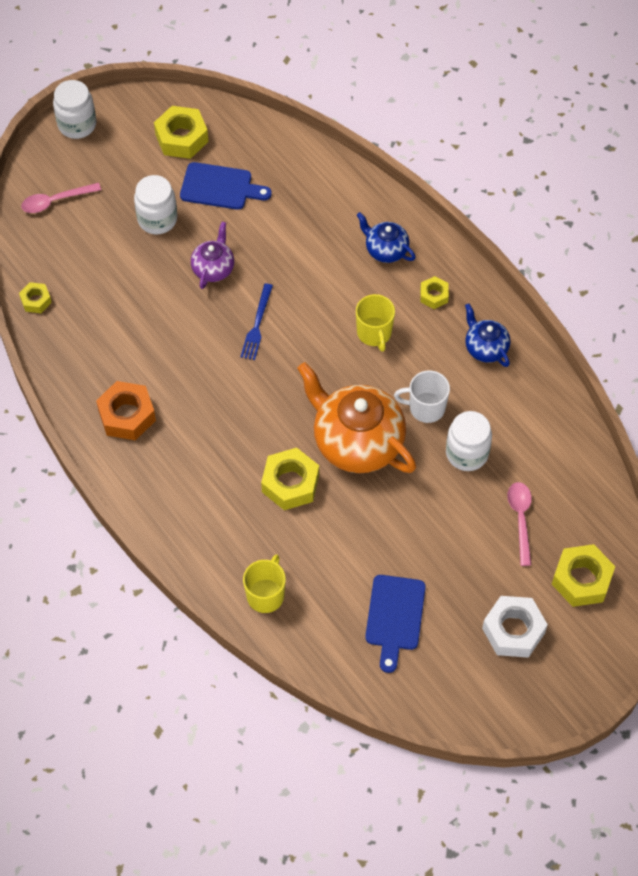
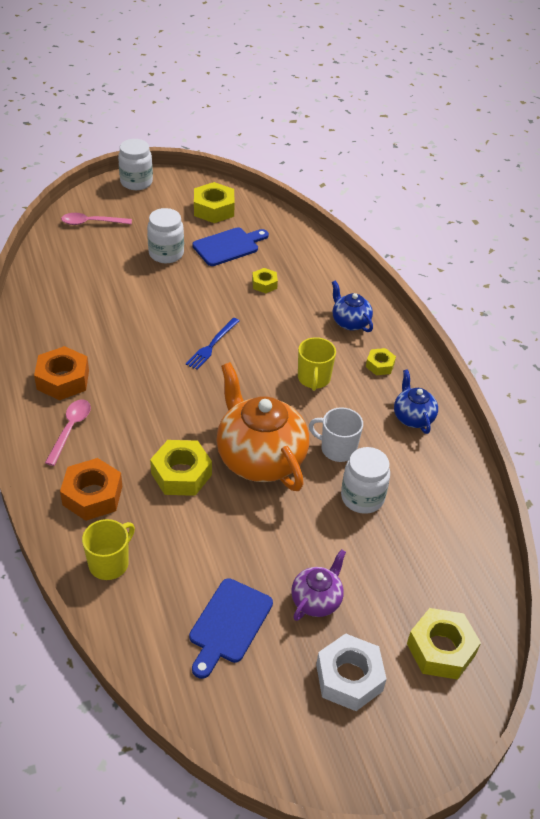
camera: 15 degrees right, 15 degrees down
(36, 300) = (36, 280): yellow nut -> yellow nut (264, 284)
(213, 268) = (195, 297): purple teapot -> purple teapot (316, 600)
(218, 533) = (92, 495): none -> orange nut
(220, 187) = (228, 246): blue cutting board -> blue cutting board turned 60 degrees counterclockwise
(520, 519) = (395, 571): pink spoon -> pink spoon (70, 429)

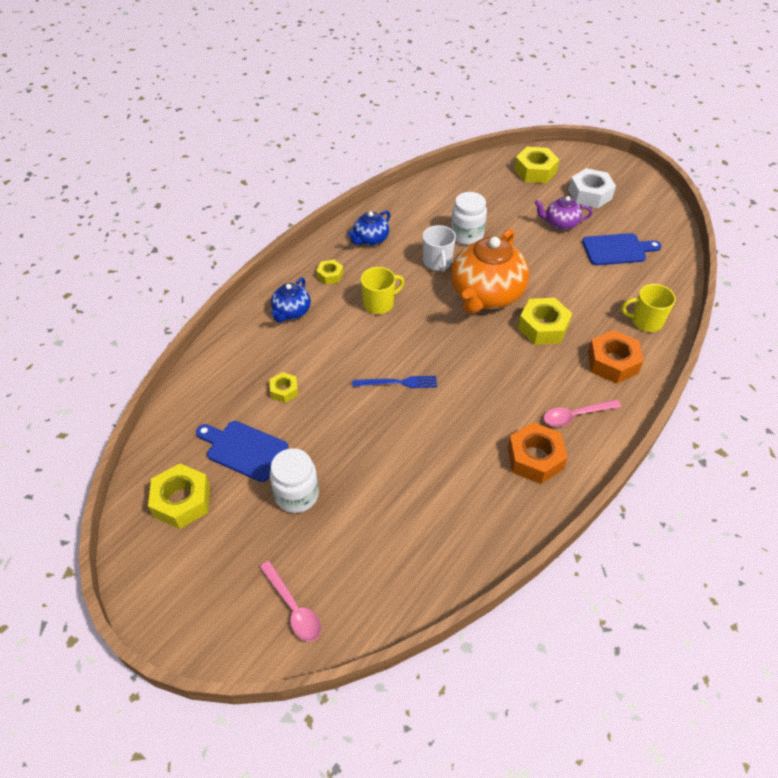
camera: 120 degrees left, 5 degrees up
(136, 182) = (173, 619): white jar -> none

